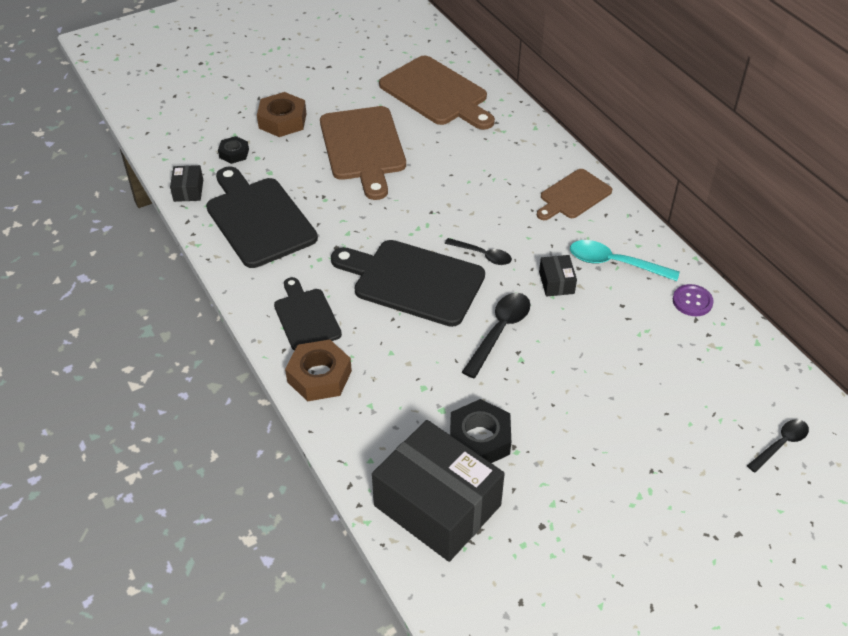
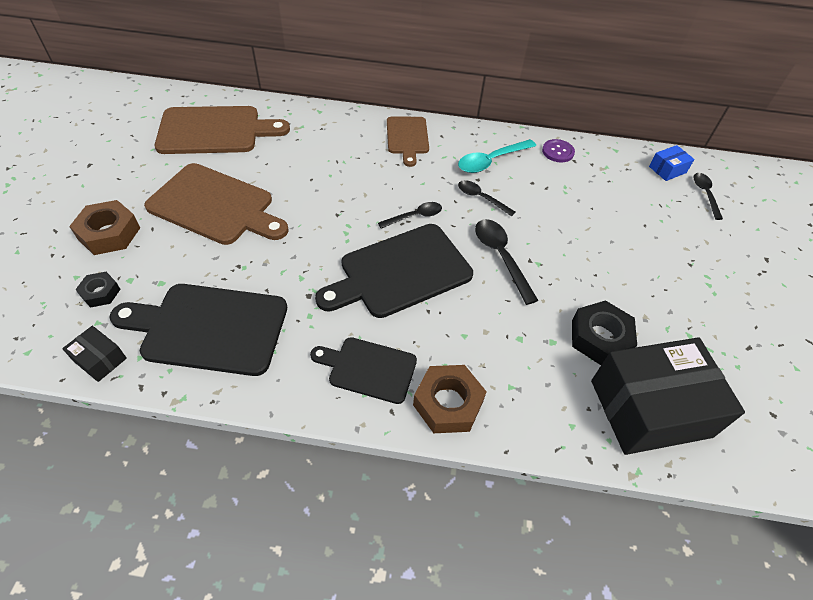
camera: 55 degrees left, 5 degrees up
(556, 282) = (481, 198): black box -> black spoon
(781, 397) = (667, 169): none -> blue box

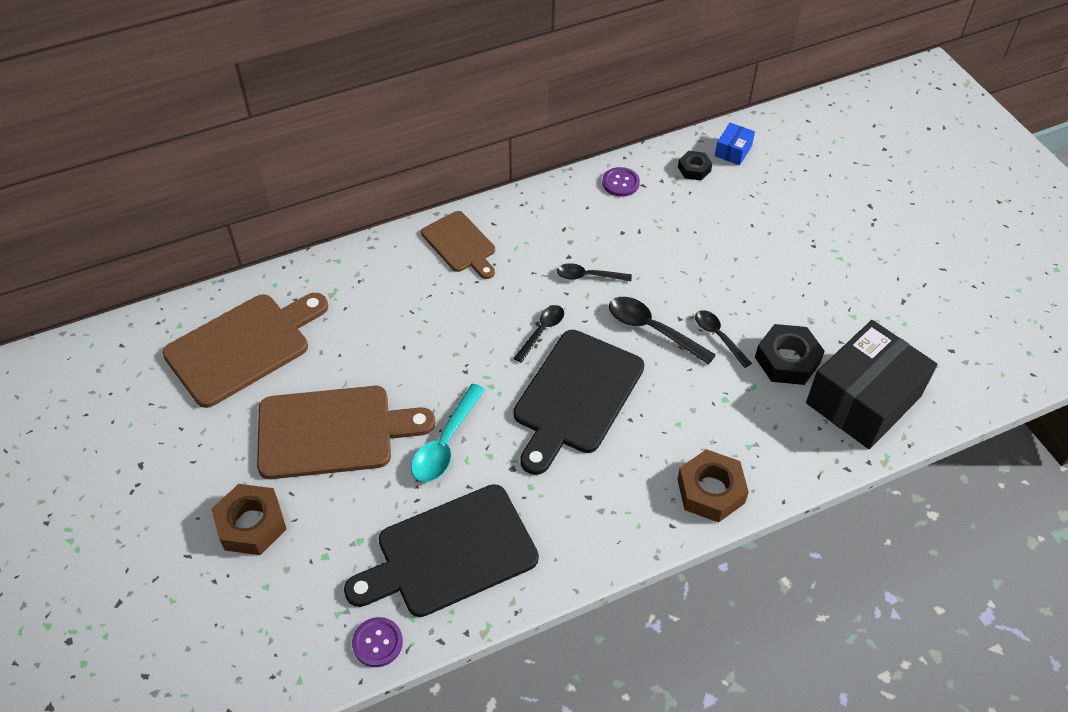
camera: 30 degrees left, 0 degrees up
(100, 293) = (309, 586): black nut -> black nut (694, 169)
(100, 359) = (377, 643): black box -> purple button
(368, 369) = (623, 502): black cutting board -> none
(491, 161) = (565, 228): turquoise spoon -> turquoise spoon (446, 443)
(705, 194) = (782, 162): black spoon -> black spoon (718, 337)

